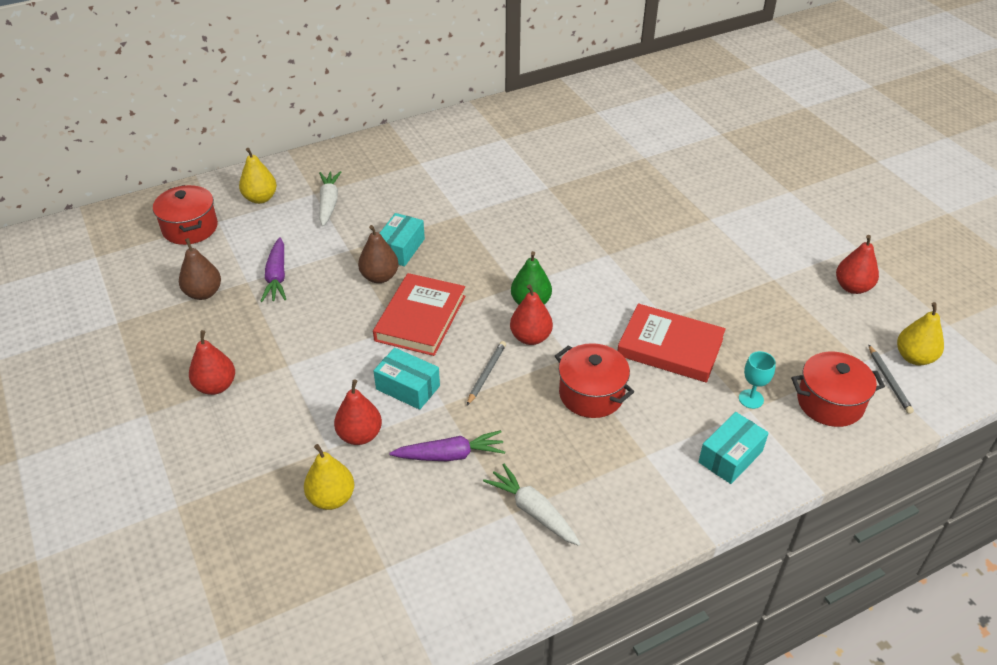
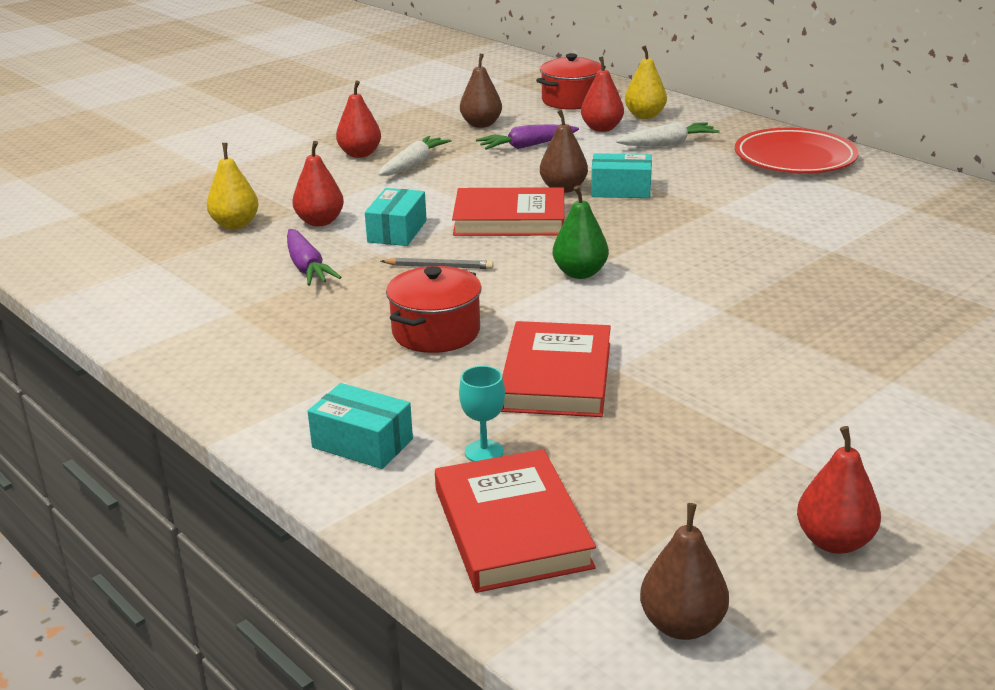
camera: 75 degrees right, 15 degrees down
(396, 155) = (795, 158): none -> red plate
(530, 337) = (516, 282): red pear -> red pear (602, 128)
(533, 511) = (239, 322): white carrot -> white carrot (413, 165)
(830, 402) = (511, 527): red pot -> red book
(889, 381) = (598, 593): grey pencil -> none
(914, 357) = (682, 625): yellow pear -> brown pear

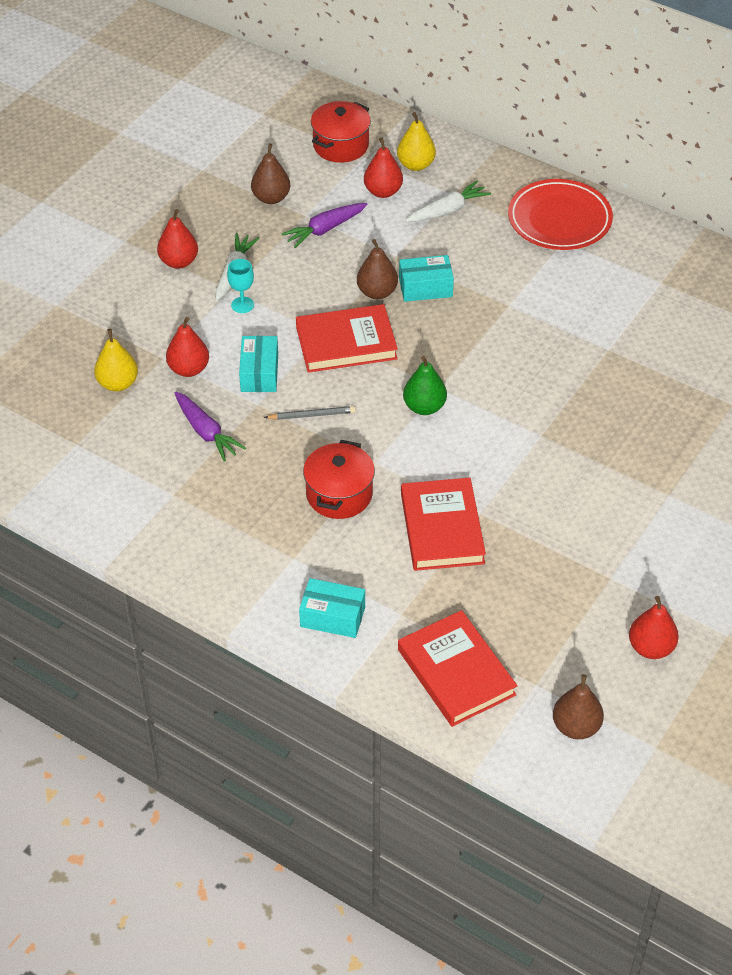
camera: 15 degrees left, 20 degrees up
(484, 452) = (416, 610): turquoise goblet -> turquoise goblet (242, 305)

